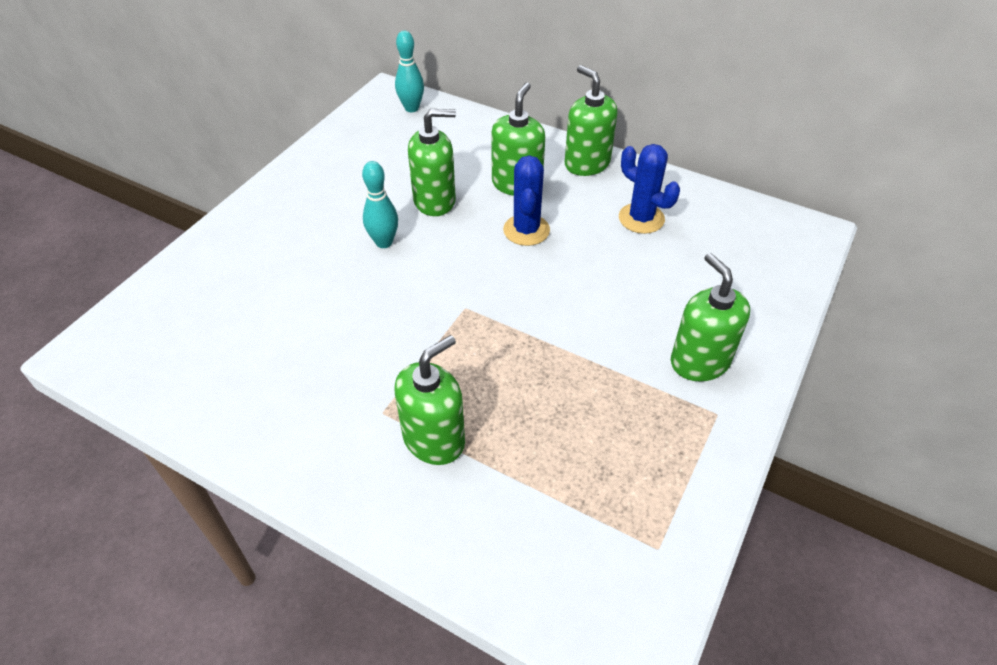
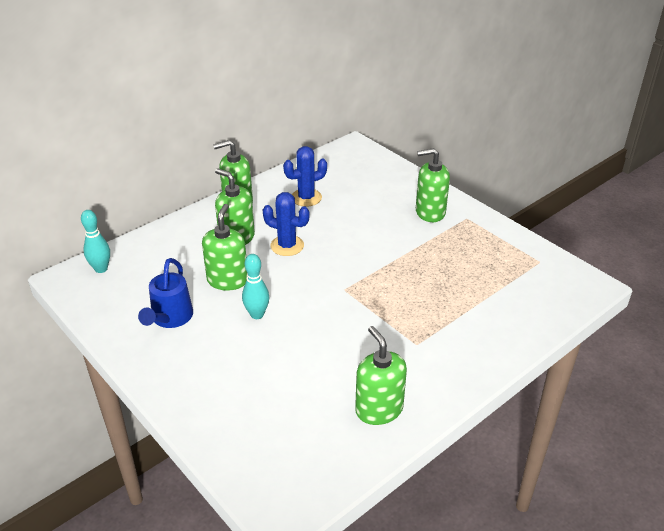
camera: 70 degrees left, 10 degrees down
(352, 179) = (170, 318): none -> blue watering can
(434, 439) = (446, 325): green soap dispenser -> green soap dispenser (379, 409)

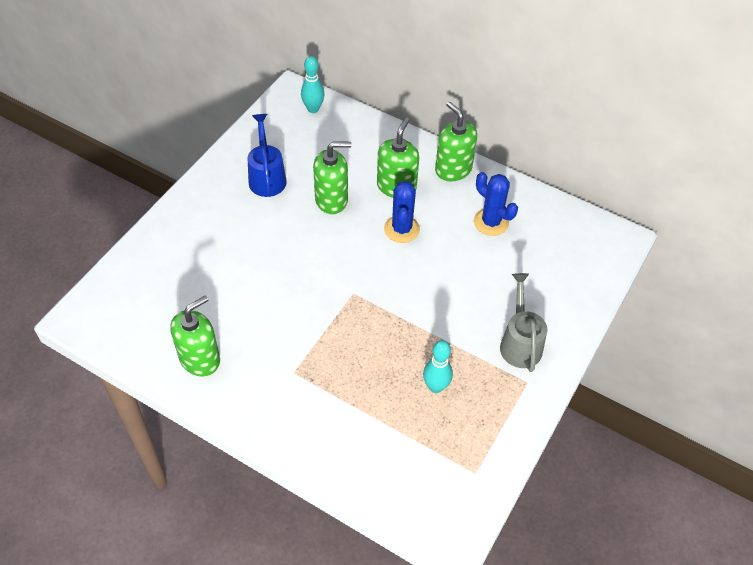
camera: 70 degrees right, 15 degrees up
(170, 318) = (267, 177): blue watering can -> blue watering can turned 90 degrees clockwise
(257, 314) = (292, 235): turquoise bowling pin -> turquoise bowling pin (435, 386)
(430, 212) = (520, 342): green soap dispenser -> grey watering can

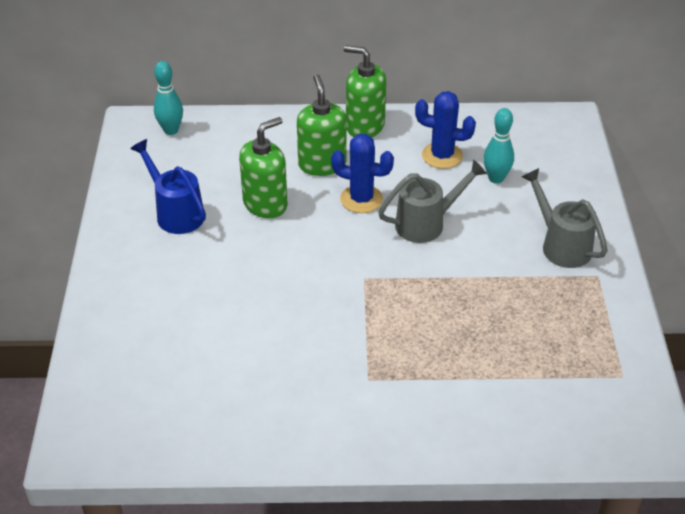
camera: 30 degrees left, 10 degrees down
(200, 359) = (255, 417): green soap dispenser -> none
(401, 229) = (361, 199): blue cactus -> blue cactus turned 45 degrees counterclockwise
(433, 273) = (426, 223): none -> grey watering can
(435, 386) = (519, 321): turquoise bowling pin -> turquoise bowling pin (496, 178)

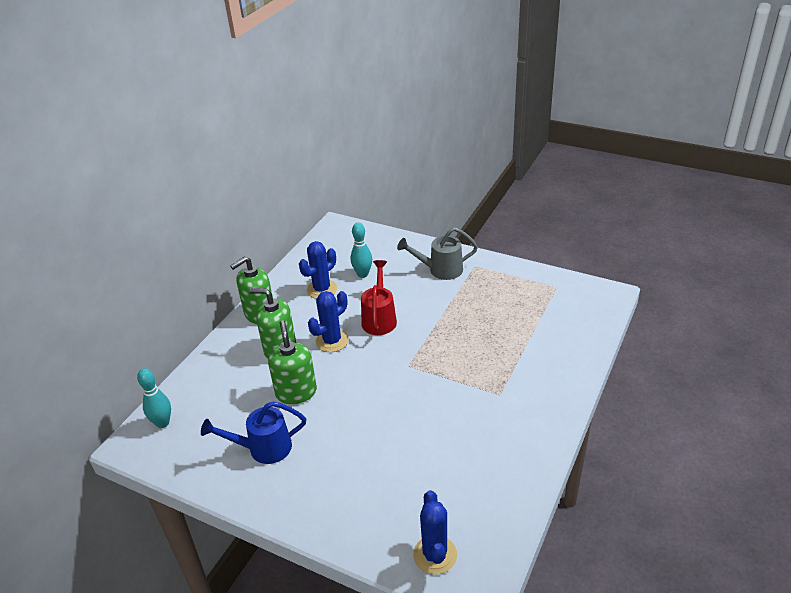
camera: 60 degrees left, 5 degrees down
(102, 398) = (435, 555): none -> blue cactus
(426, 223) = (379, 319): grey watering can -> red watering can

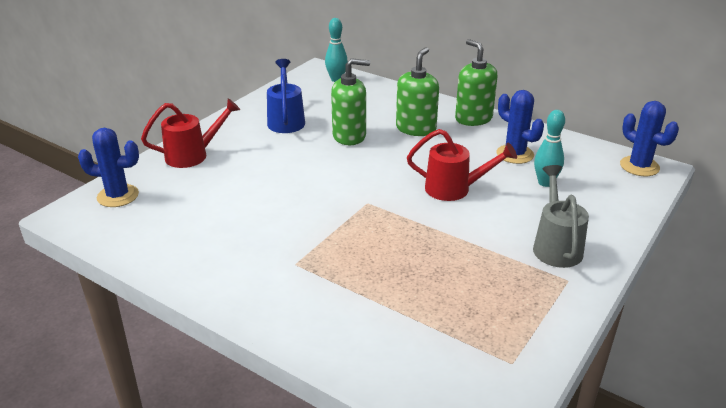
camera: 95 degrees right, 5 degrees down
(332, 341) = (421, 157): blue cactus -> blue cactus (639, 166)
(345, 512) = (193, 155): none -> red watering can

